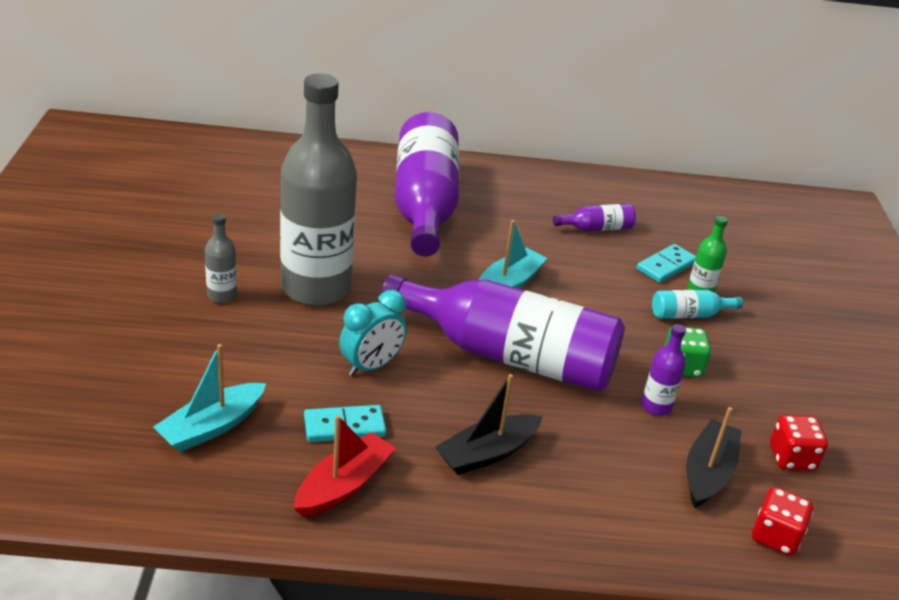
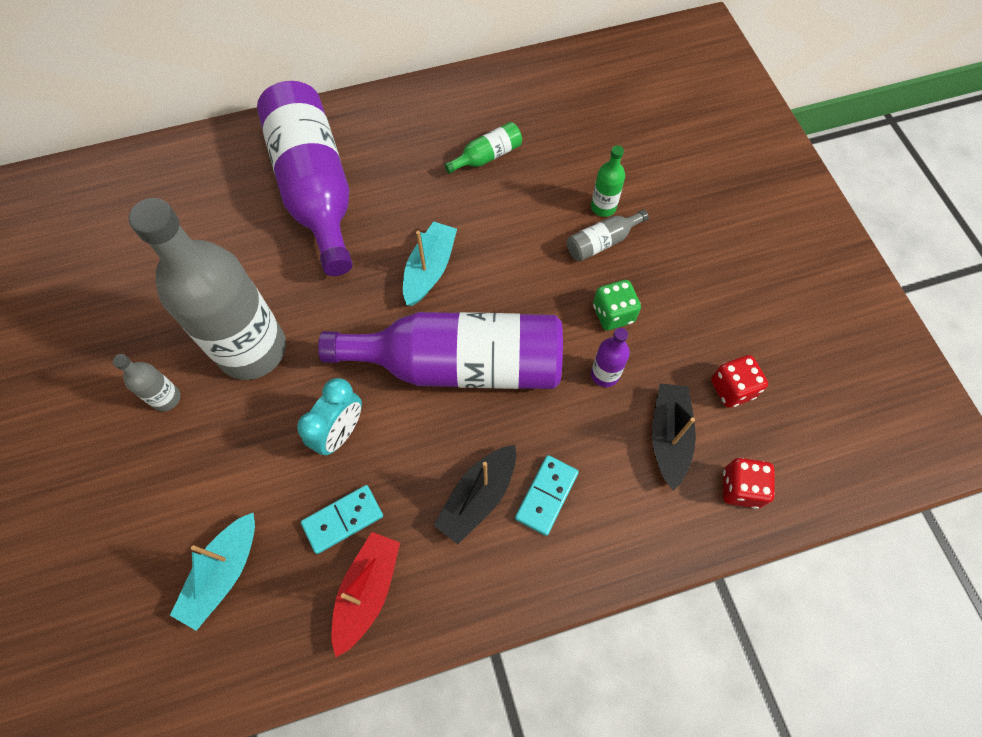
camera: 15 degrees left, 30 degrees up
(596, 228) = (487, 156): purple bottle -> green bottle
(666, 266) = (564, 184): turquoise domino -> turquoise domino (546, 495)
(689, 315) = (602, 242): turquoise bottle -> grey bottle

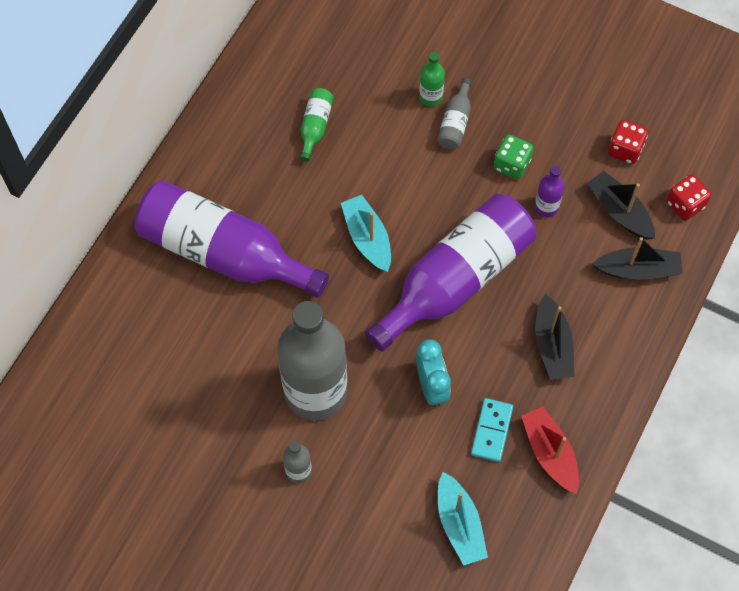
camera: 45 degrees left, 0 degrees up
(546, 495) = (588, 308): turquoise domino -> none
(630, 505) = (638, 269): none -> black boat

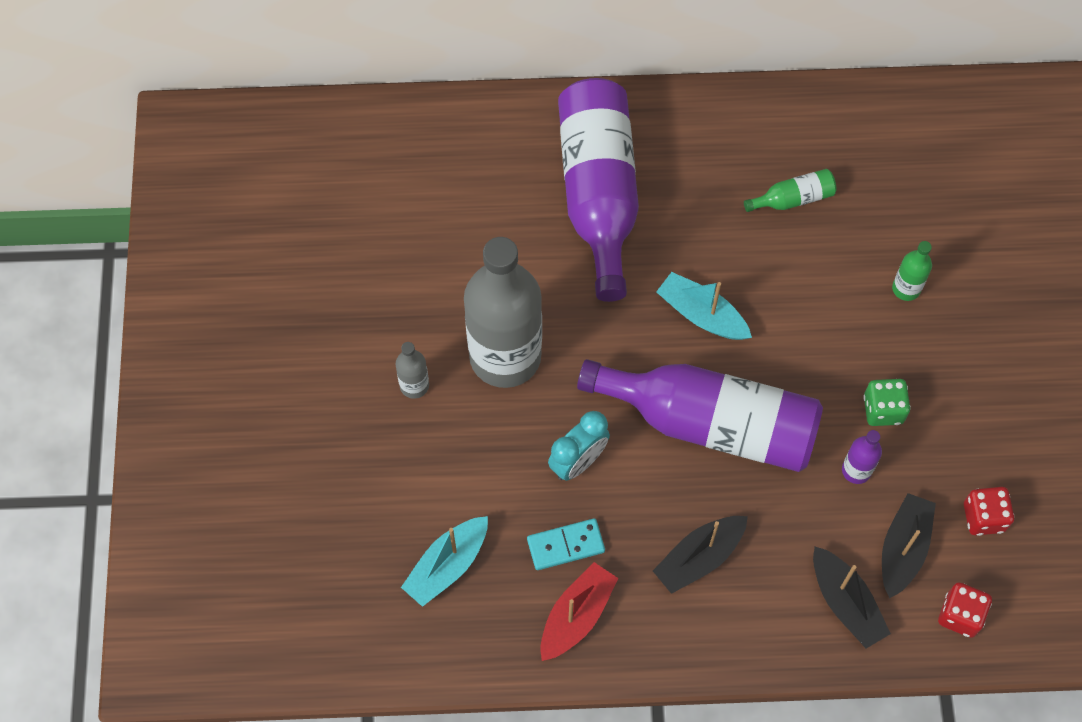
camera: 60 degrees right, 0 degrees up
(367, 238) = (701, 314): turquoise boat -> turquoise boat turned 90 degrees counterclockwise
(455, 123) = (893, 328): grey bottle -> none

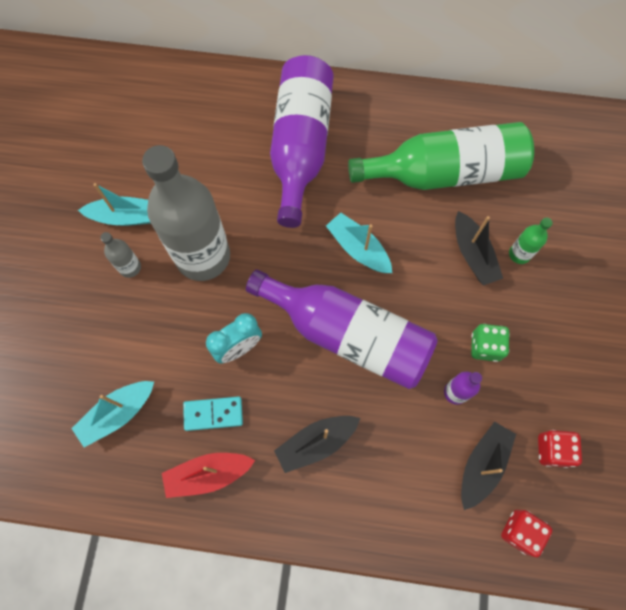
camera: 10 degrees right, 5 degrees up
(391, 322) = (126, 217): none -> turquoise boat
(576, 616) = (208, 474): red boat -> red boat turned 150 degrees counterclockwise
(793, 198) = (445, 173): green bottle -> green bottle, size x2.46
(845, 603) = (427, 503): black boat -> black boat (473, 254)

